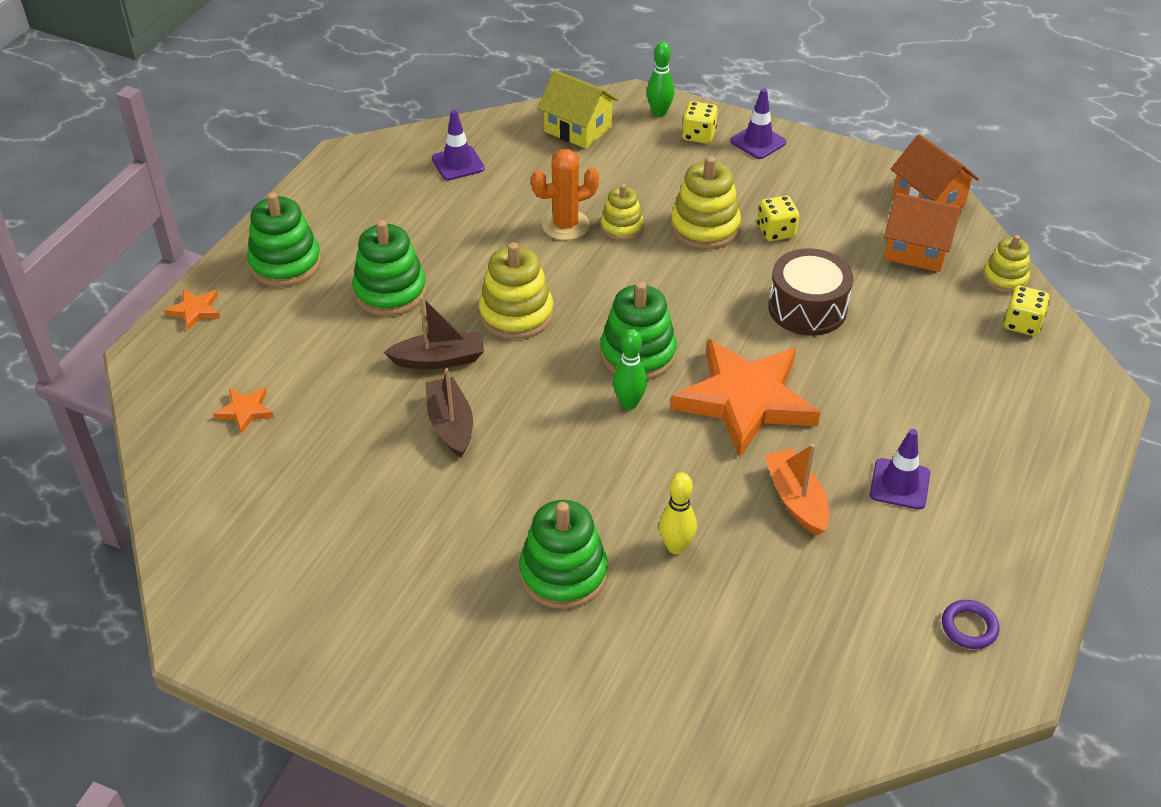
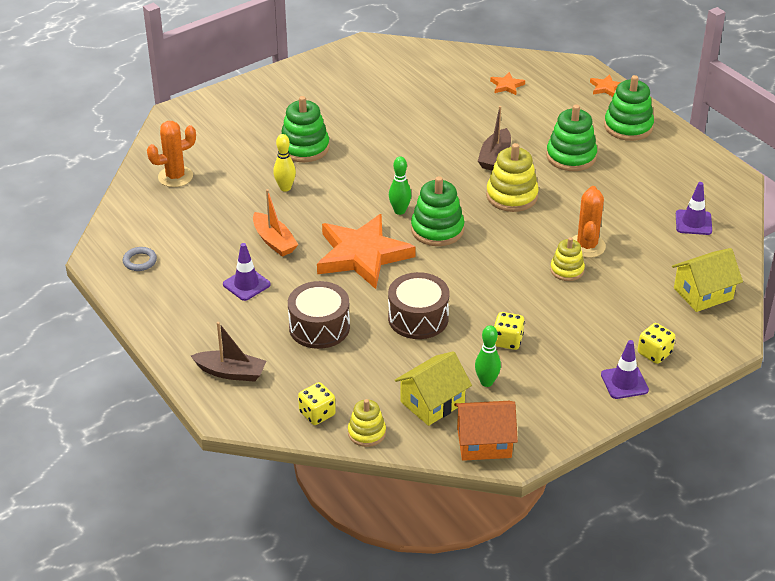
camera: 120 degrees right, 5 degrees down
(450, 425) = (438, 145): brown boat -> brown boat (231, 372)
(659, 113) = (700, 345): green bowling pin -> green bowling pin (486, 382)
(705, 227) = (538, 308): yellow stacking toy -> none
(759, 702) = (175, 177): none -> orange cactus
(796, 499) = (274, 241): orange boat -> orange boat turned 45 degrees clockwise
(902, 381) = (319, 327): none -> brown drum
(916, 250) = (432, 402): orange house -> yellow house
(969, 627) = (140, 261): purple ring -> grey ring

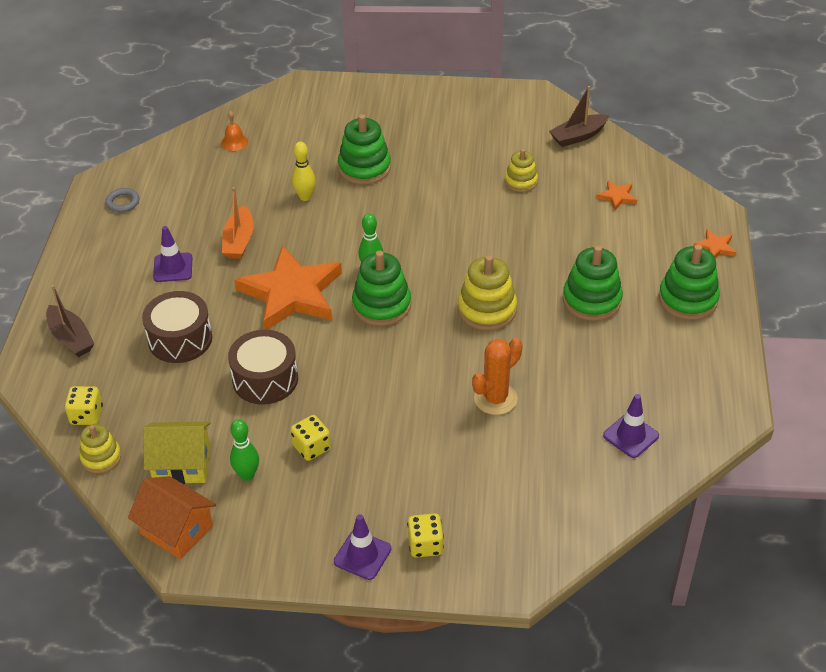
camera: 40 degrees right, 5 degrees up
(175, 177) = (234, 142): orange cactus -> orange bell
(495, 156) = (519, 262): brown boat -> brown boat (578, 136)
(567, 270) = (447, 411): yellow stacking toy -> yellow stacking toy (521, 181)
(703, 293) = (548, 515): yellow house -> none

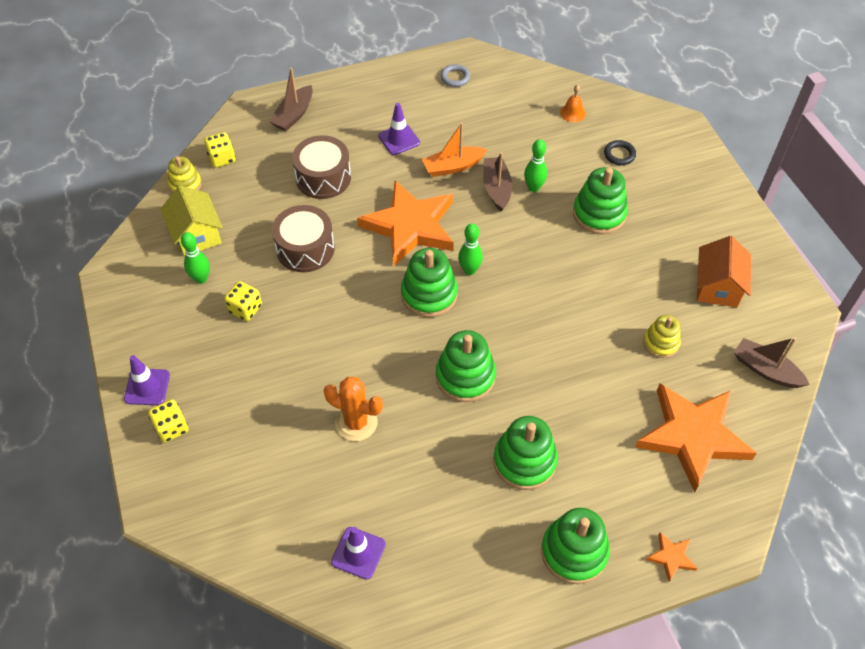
camera: 65 degrees right, 10 degrees up
(176, 530) = (133, 258): orange house -> orange house (717, 286)
(288, 221) = (496, 188): none -> brown boat
(305, 197) = (533, 188): yellow bowling pin -> green bowling pin
(307, 132) = (619, 154): none -> black ring
(487, 309) = (465, 376): yellow stacking toy -> green stacking toy
(617, 197) = (693, 436): orange star -> orange star, size x2.49

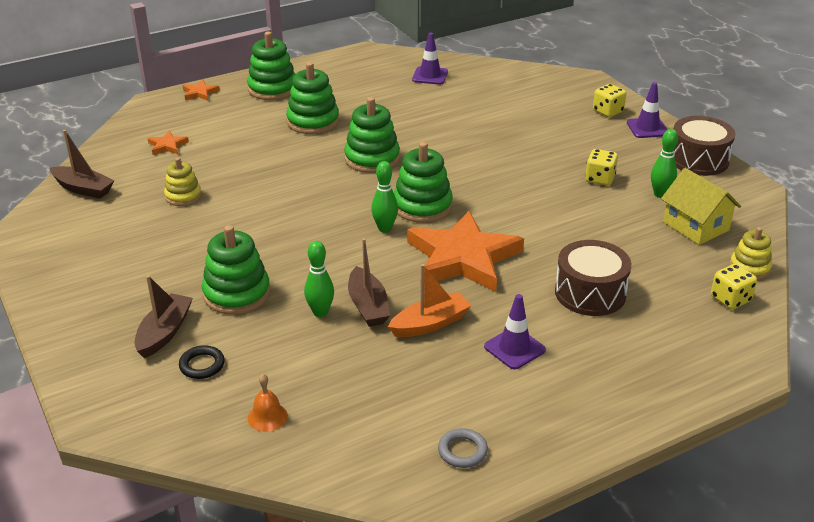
camera: 170 degrees right, 20 degrees down
(294, 115) = (677, 363): brown boat -> brown boat (164, 333)
(305, 249) = (570, 227): brown drum -> brown drum (698, 160)
(356, 422) = (458, 127): orange cactus -> none
(693, 436) = (167, 145): orange star -> orange star, size x0.40
(717, 286) = (109, 243): orange house -> none

